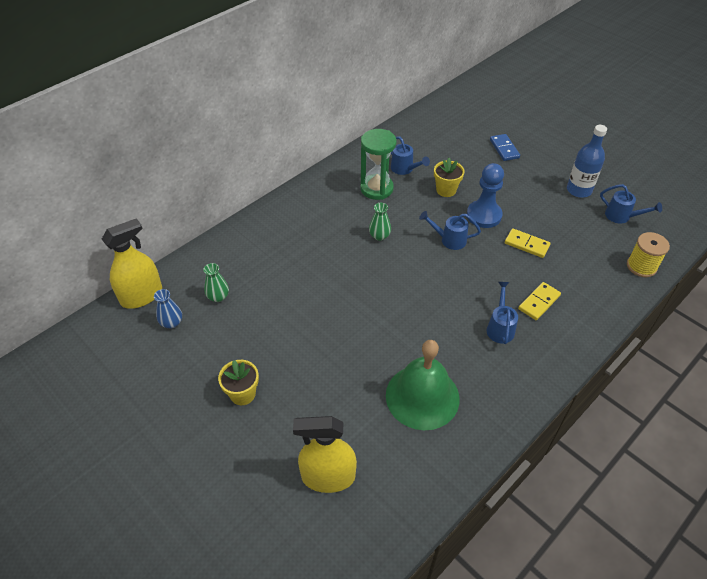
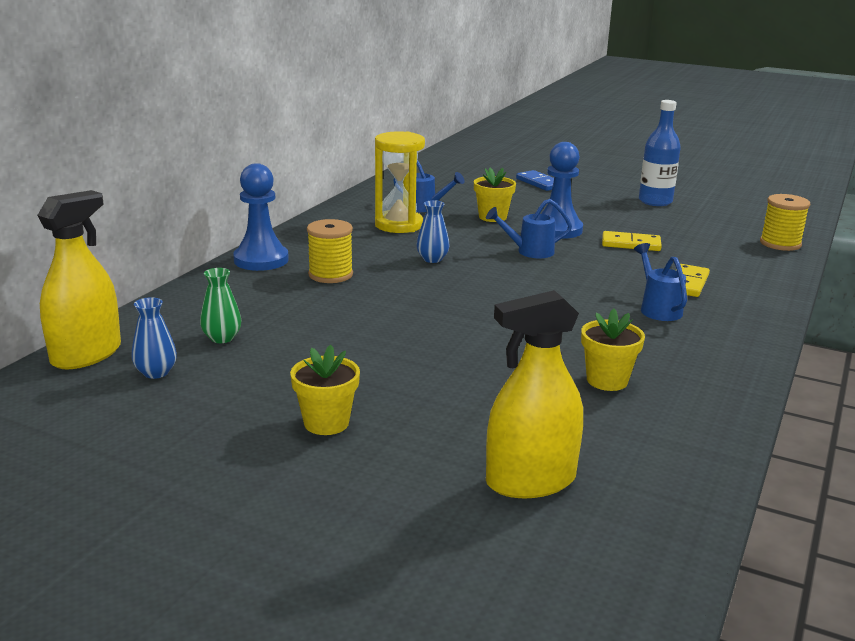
camera: 20 degrees left, 25 degrees down
(272, 215) = (261, 260): none -> blue pawn
(307, 241) = (330, 275): none -> yellow spool
(376, 189) = (398, 225): green hourglass -> yellow hourglass
(379, 236) = (432, 259): green vase -> blue vase
(422, 396) = (607, 380): green bell -> yellow flower pot
(621, 216) = (721, 213): blue watering can -> none

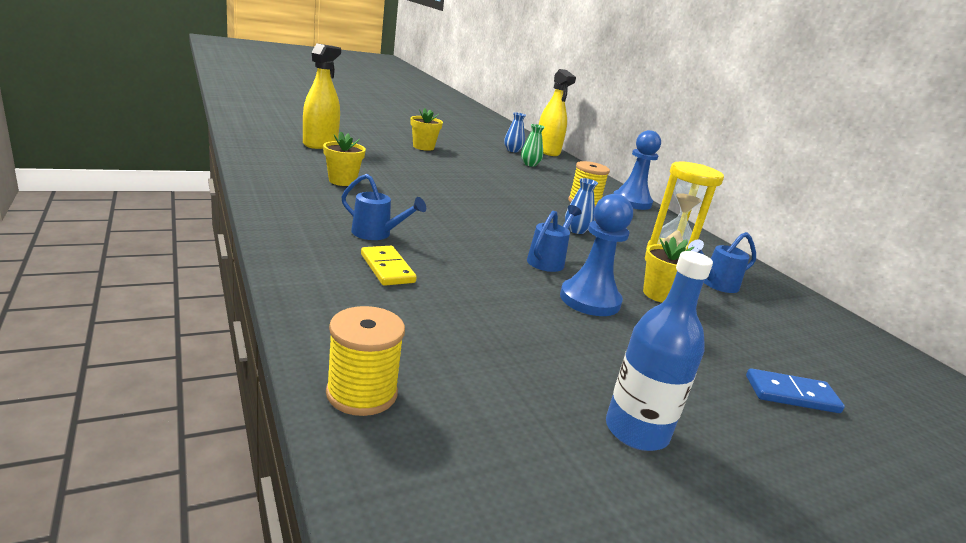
camera: 125 degrees right, 0 degrees up
(631, 244) = (505, 306): yellow domino -> none

